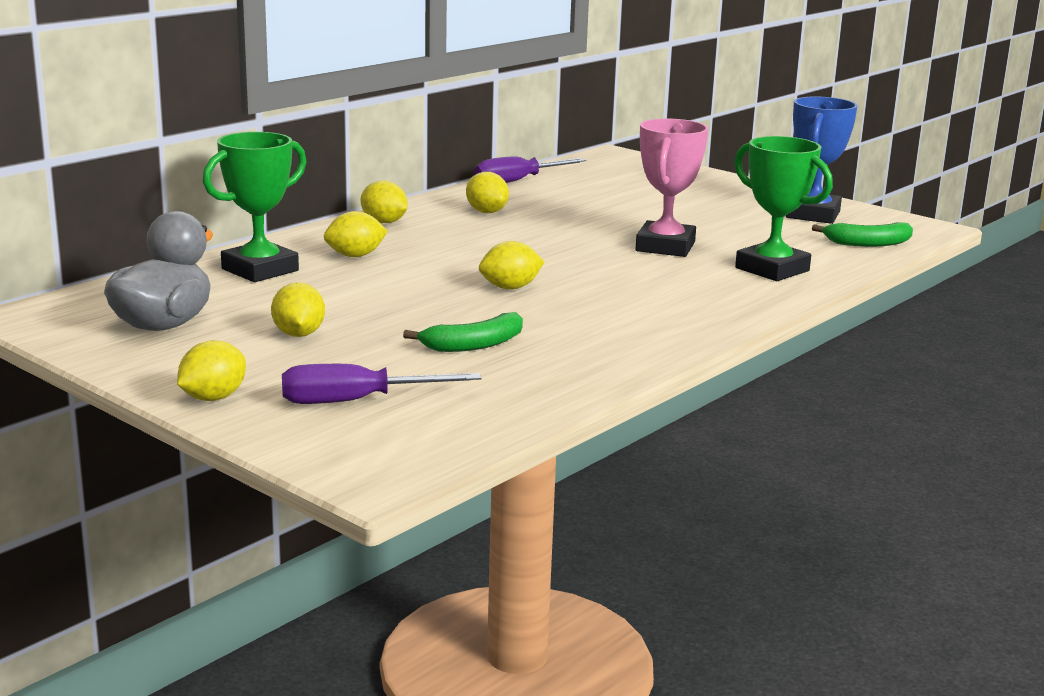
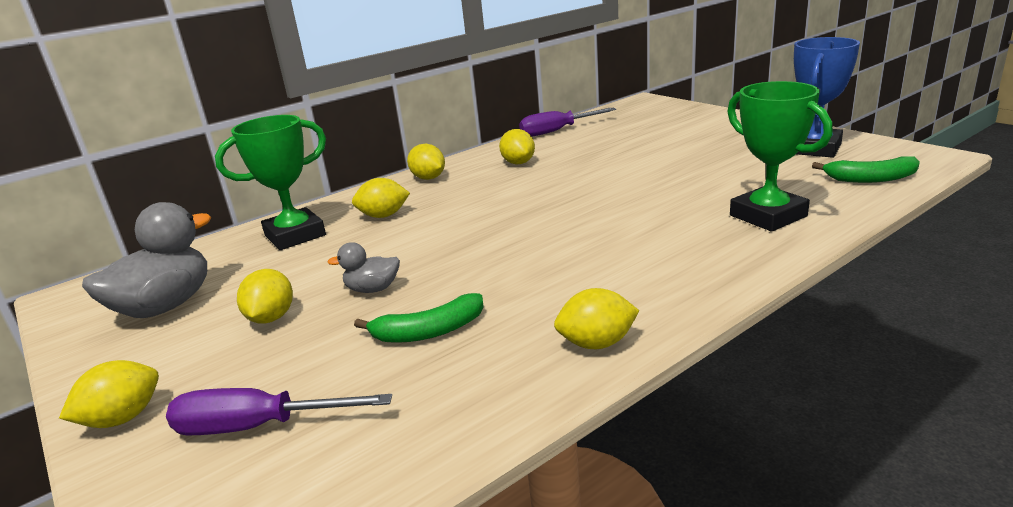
camera: 15 degrees right, 5 degrees up
(392, 315) = (373, 289): none -> grey duck
(510, 288) = (500, 249): yellow lemon -> yellow lemon (597, 343)
(665, 247) = (665, 192): pink trophy -> none

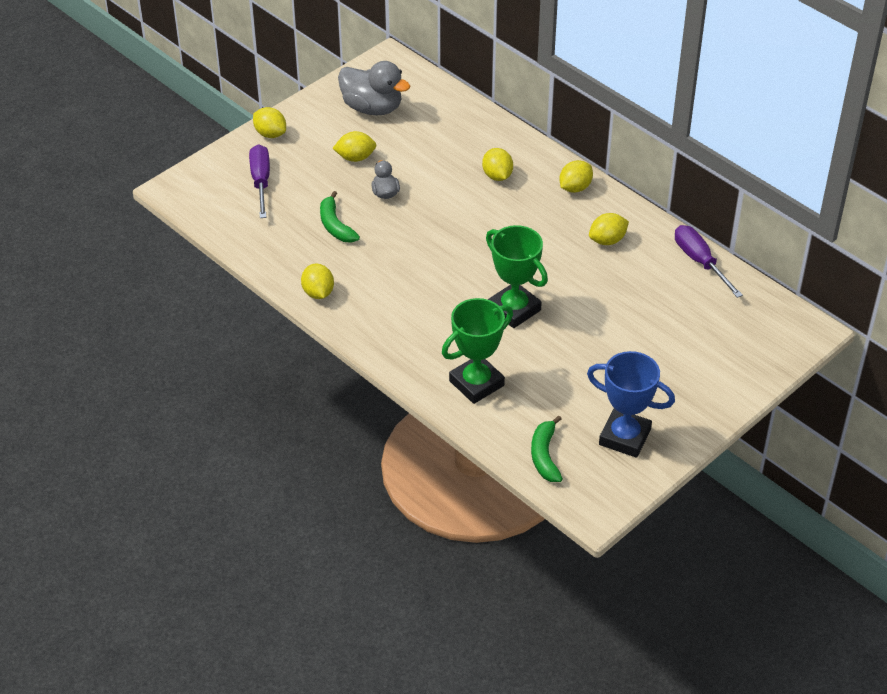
camera: 80 degrees right, 20 degrees up
(295, 235) = (467, 136): green trophy -> green trophy (514, 309)

